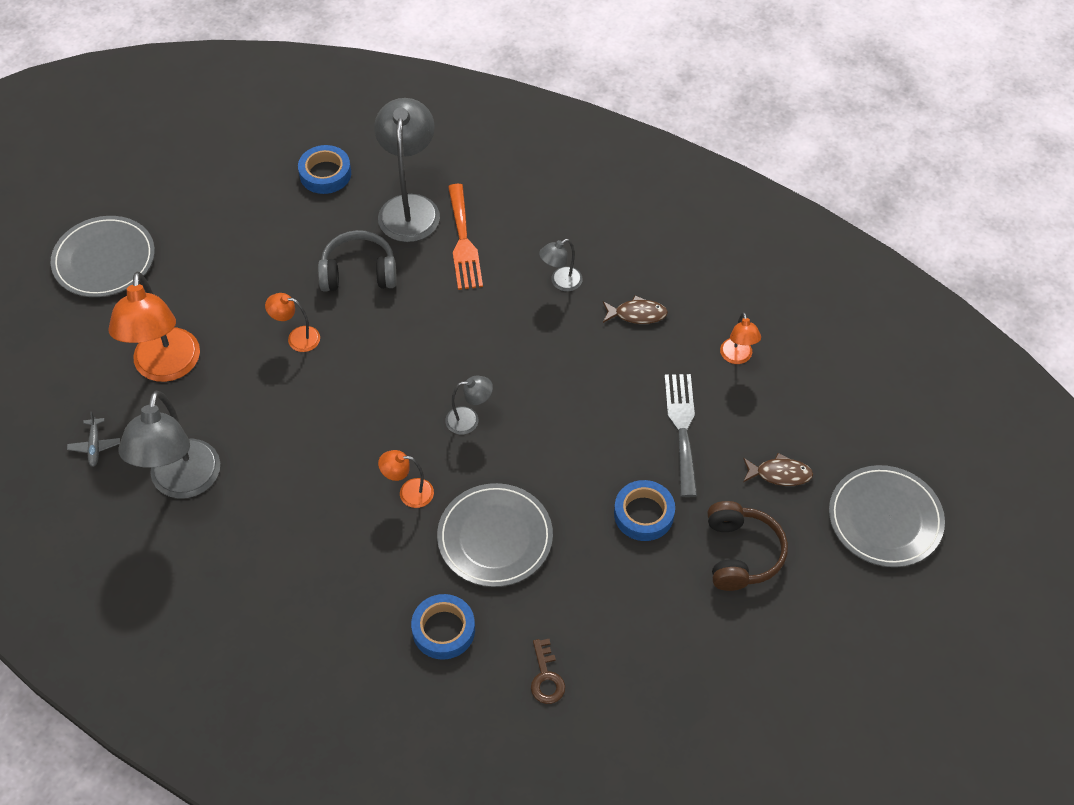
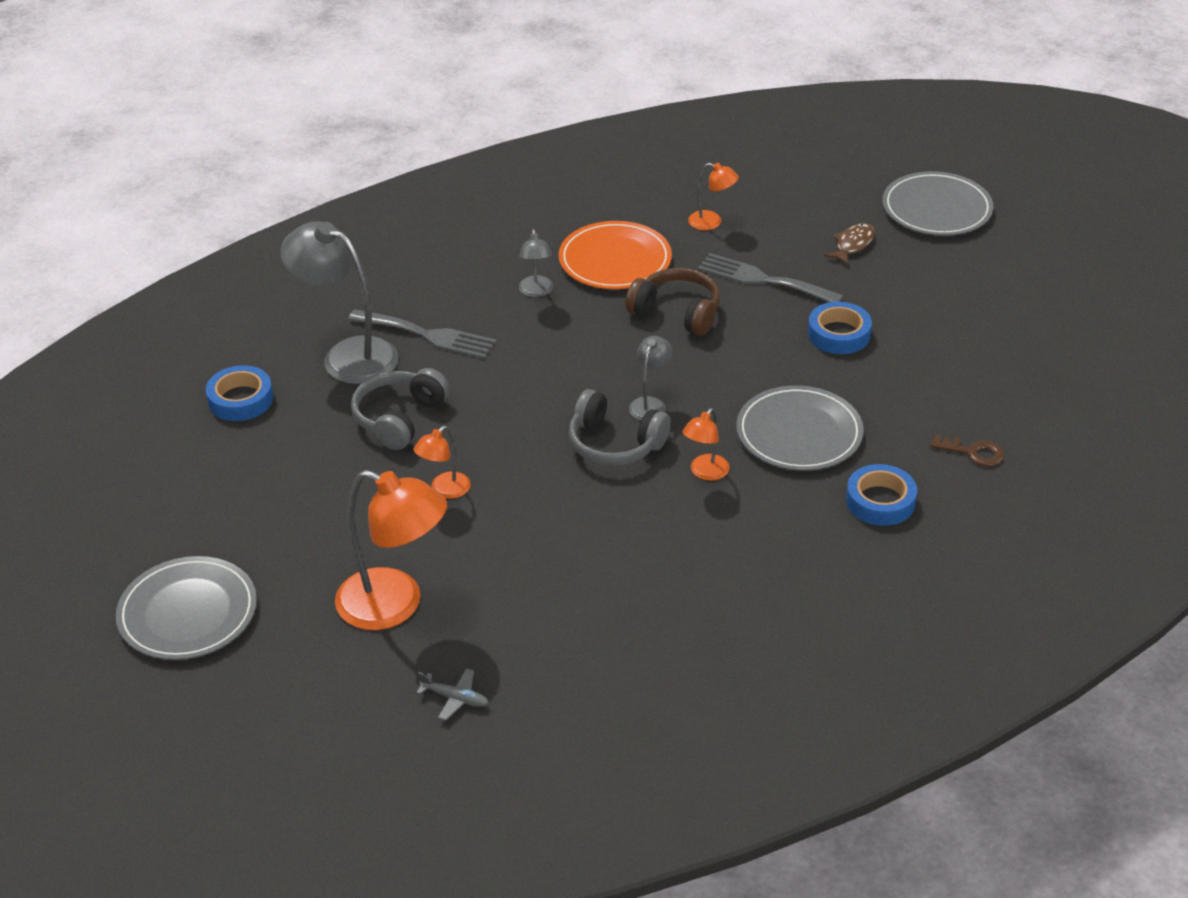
camera: 60 degrees left, 15 degrees down
(182, 483) = (564, 639): grey lamp -> none
(408, 418) = (615, 444): none -> grey headphones
(463, 242) = (428, 335): orange fork -> grey fork
(637, 314) = (615, 260): brown fish -> orange plate
(741, 553) = (918, 295): brown headphones -> brown headphones (676, 313)

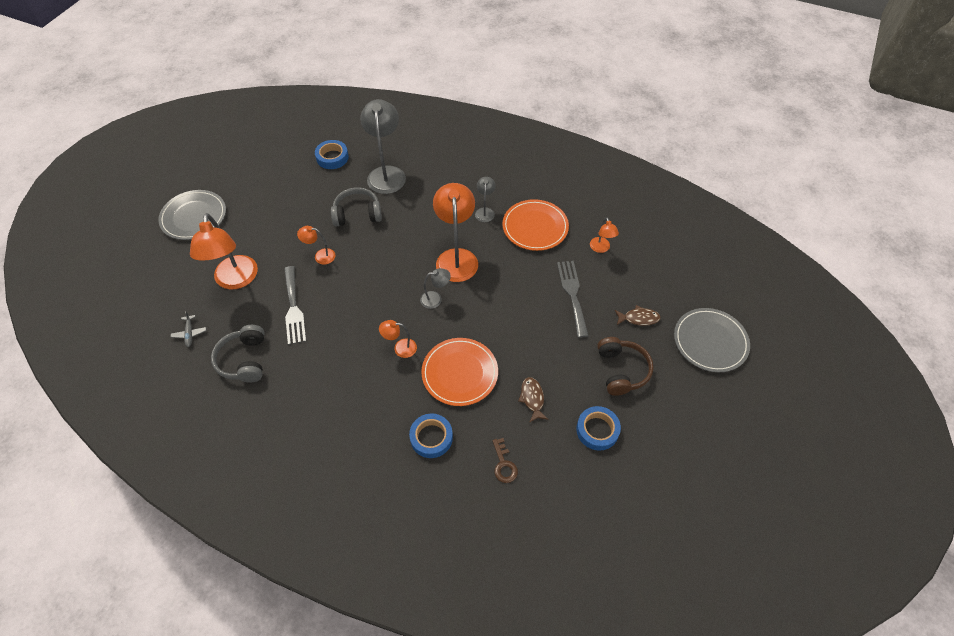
camera: 55 degrees right, 15 degrees up
(428, 335) = (422, 191): grey fork -> grey fork (293, 308)
(536, 291) = (485, 211): grey lamp -> grey lamp turned 135 degrees clockwise
(594, 354) = (456, 257): none -> orange lamp
(615, 444) = (396, 300): grey headphones -> grey headphones (244, 360)
(676, 313) = (514, 272): brown headphones -> brown headphones (621, 370)
(799, 433) = (460, 373): grey plate -> orange plate
(839, 334) = (555, 350): blue tape -> blue tape (597, 430)
(895, 386) = (532, 398): none -> brown fish

